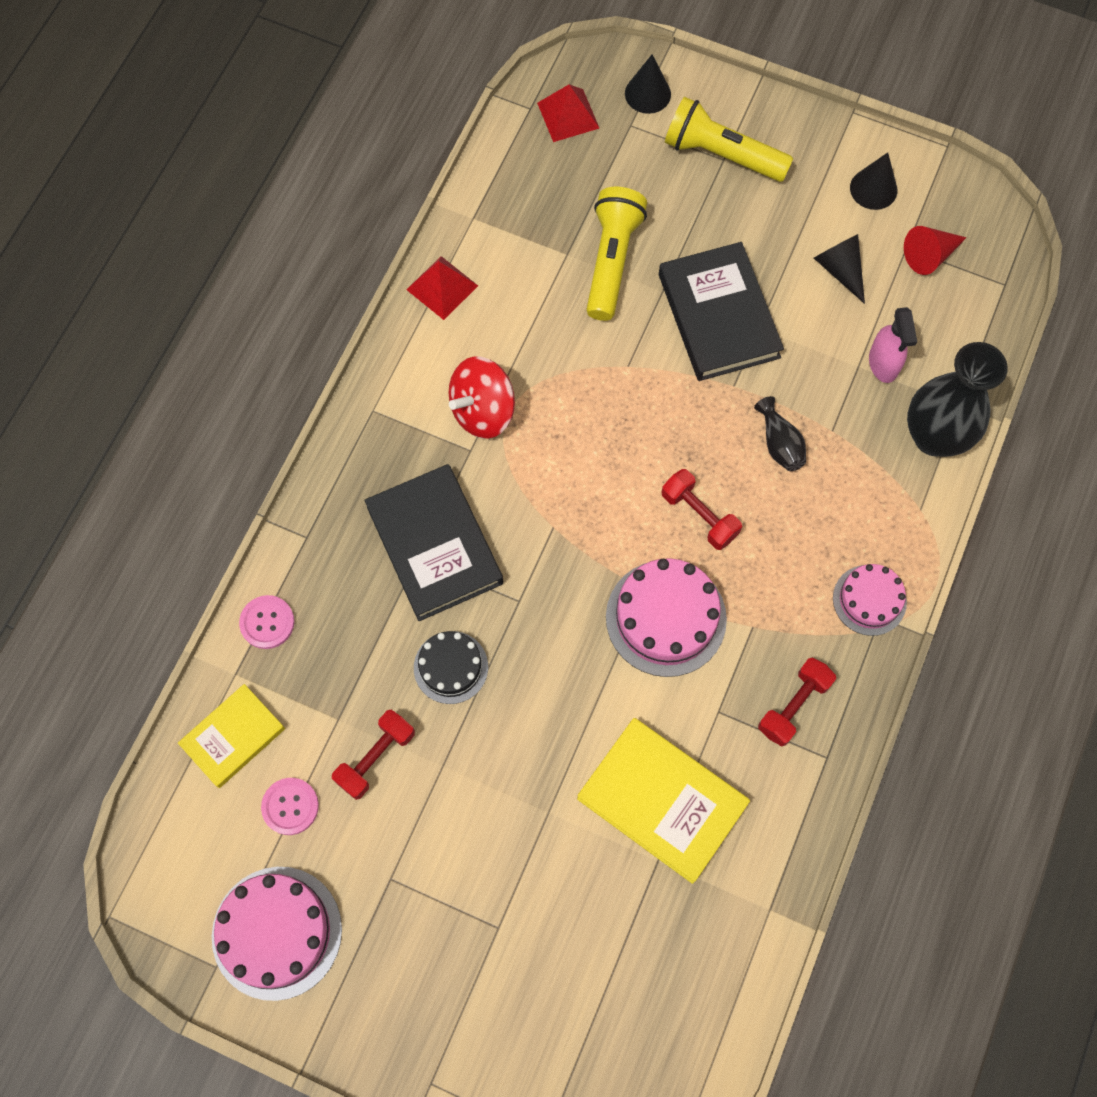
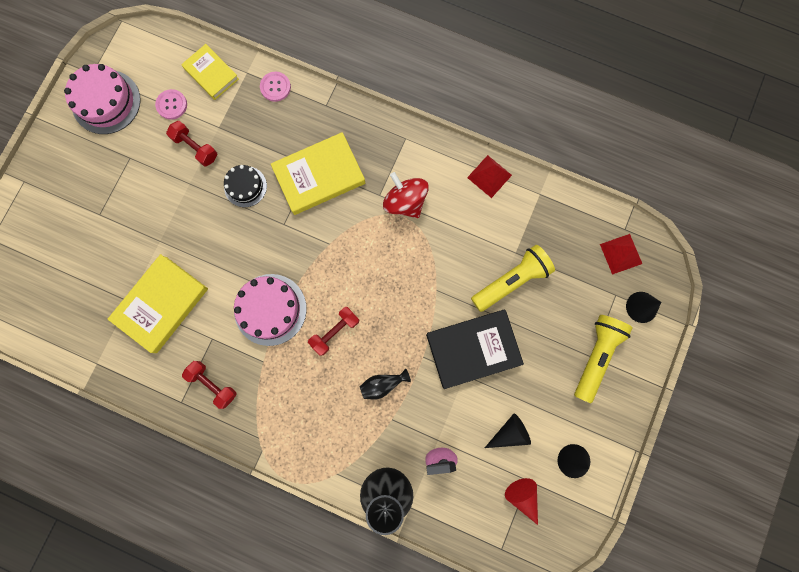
camera: 90 degrees right, 10 degrees up
(435, 545) = (319, 176): black book -> yellow book
(611, 261) = (511, 281): yellow flashlight -> yellow flashlight turned 45 degrees counterclockwise
(869, 600) = (277, 435): pink cake -> none

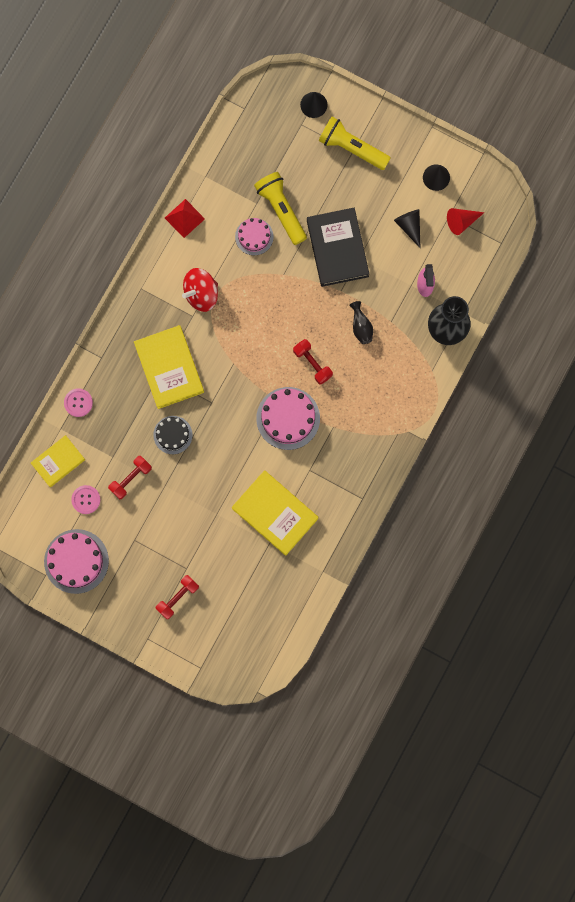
camera: 85 degrees left, 0 degrees up
(213, 384) = (349, 470): red dumbbell -> red dumbbell (178, 597)
(477, 253) = (254, 236): none -> pink cake
(621, 254) = (266, 115): red pyramid -> none

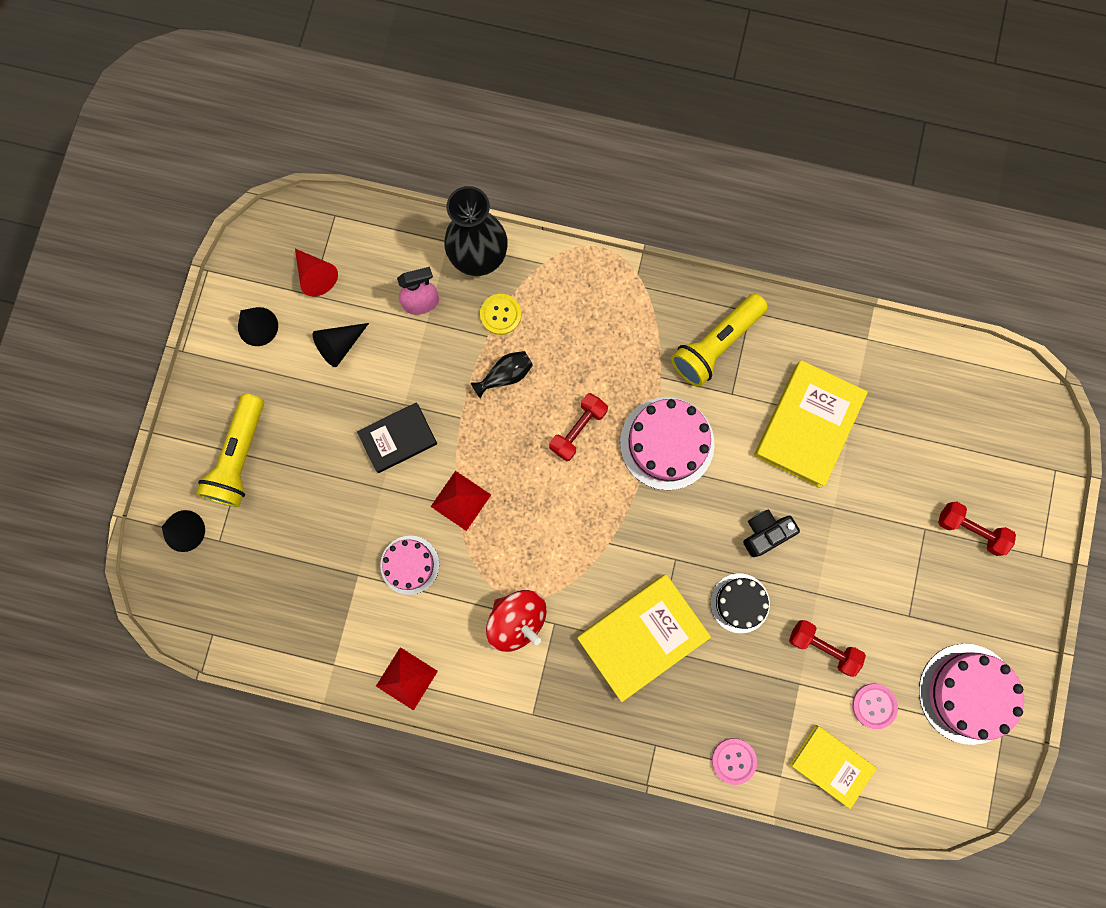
camera: 105 degrees left, 0 degrees up
(212, 464) = (765, 533): none -> black camera
(281, 210) = (359, 535): yellow flashlight -> yellow flashlight (715, 344)
(286, 278) = (460, 500): none -> red pyramid
(337, 248) = (398, 438): black book -> black book, size x0.62
(403, 334) = (500, 314): none -> yellow button

